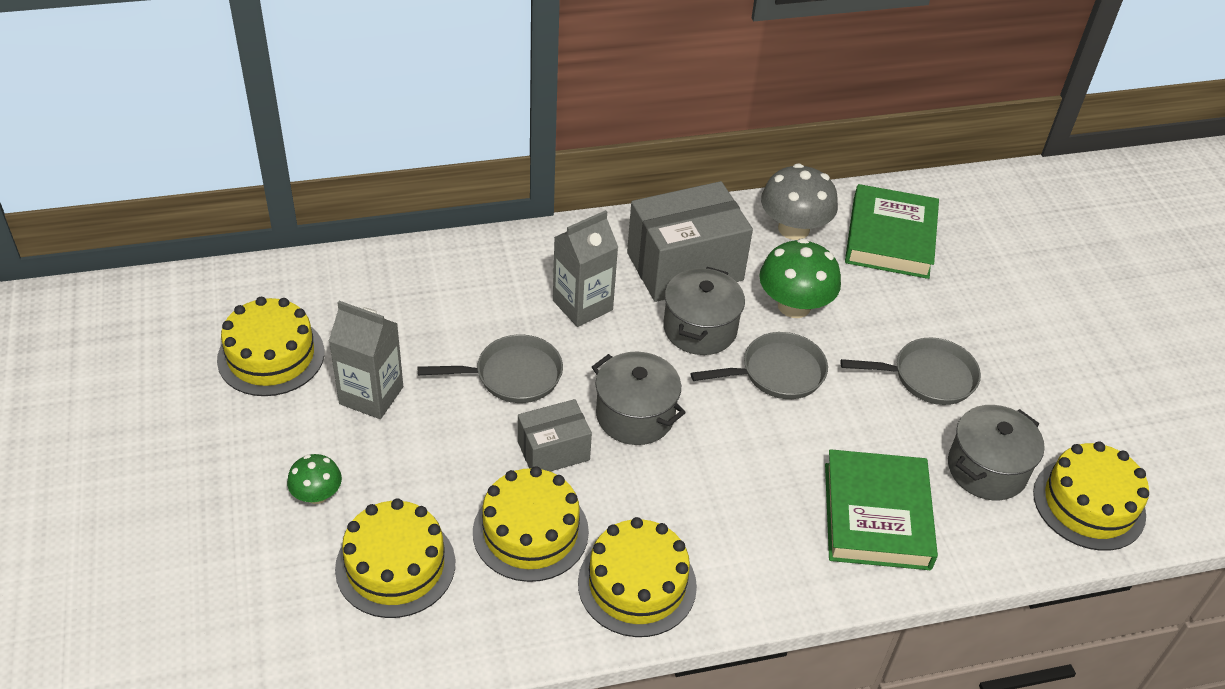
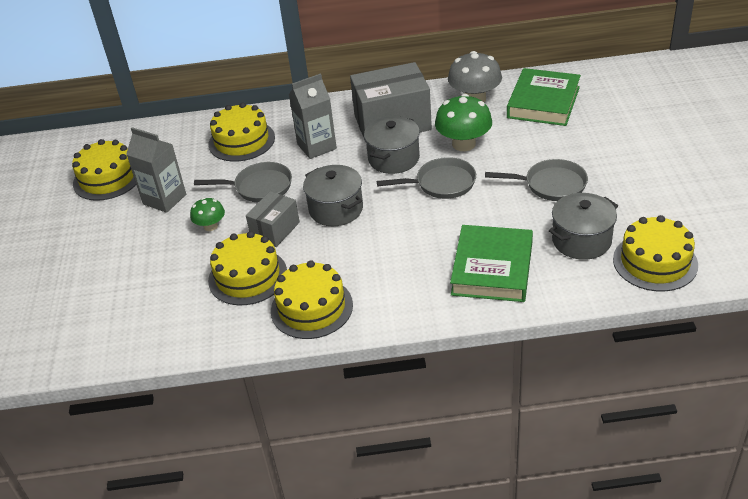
camera: 15 degrees right, 5 degrees down
(317, 495) = (115, 255): green mushroom -> green mushroom (210, 226)
(395, 565) = (154, 295): yellow cake -> yellow cake (241, 141)
(553, 451) = (275, 230): grey box -> grey box turned 45 degrees counterclockwise

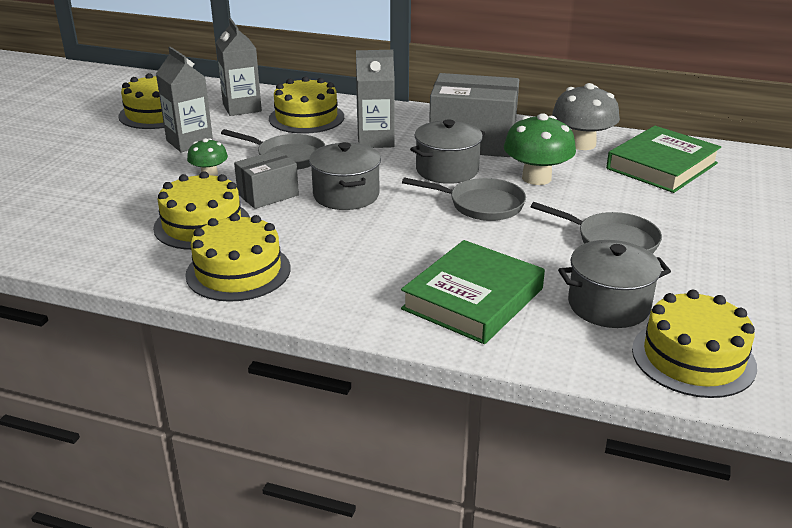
camera: 20 degrees right, 10 degrees down
(177, 147) = (242, 108): none -> grey carton

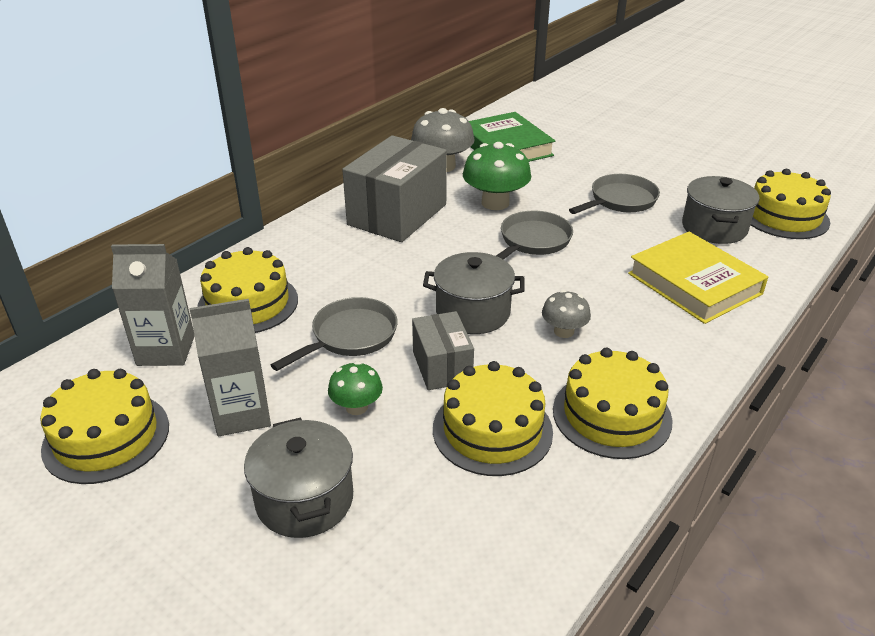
camera: 70 degrees left, 5 degrees up
(343, 237) = (564, 331): none -> grey mushroom
(375, 140) = (351, 268): grey carton -> none
(447, 170) = (452, 242): grey pot -> grey pot (304, 499)
(473, 299) = (694, 284): green book -> yellow book

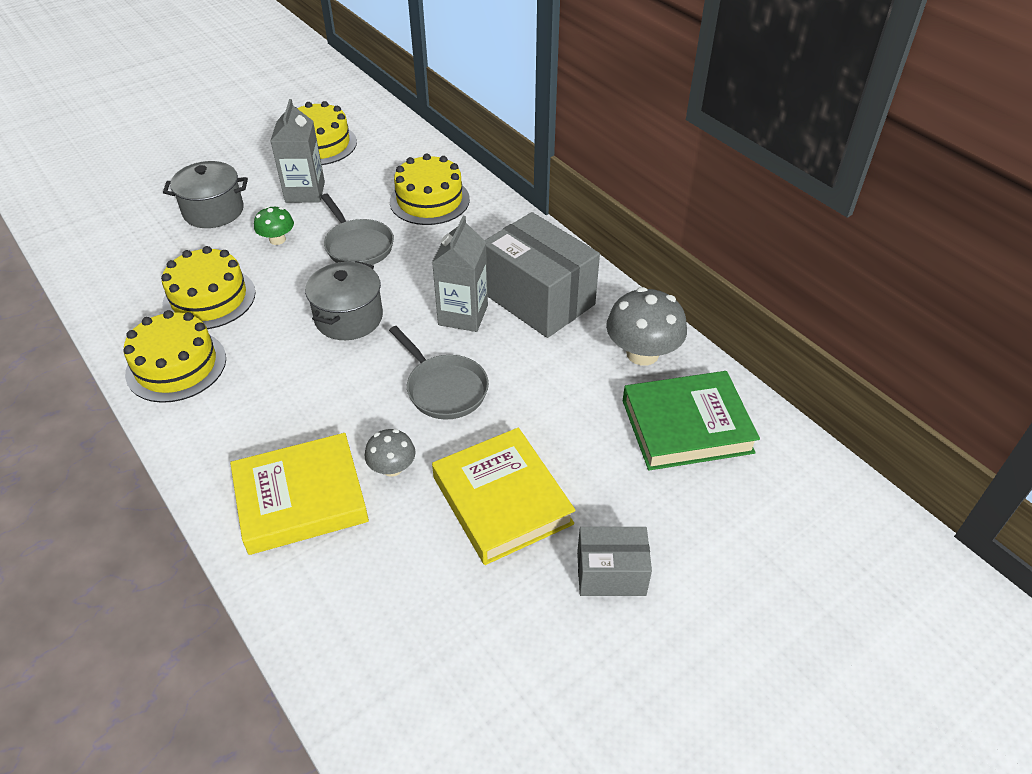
camera: 105 degrees right, 10 degrees up
(166, 350) = (392, 164): grey carton -> grey carton (463, 315)
(442, 367) = (291, 287): grey box -> grey box (611, 573)
(495, 203) = (537, 379): green mushroom -> none
(564, 331) = (289, 368): grey mushroom -> grey mushroom (392, 468)
(620, 200) = (502, 500): grey pan -> yellow book
(714, 228) = (398, 576): grey pot -> none
(784, 216) = (389, 684): yellow cake -> none

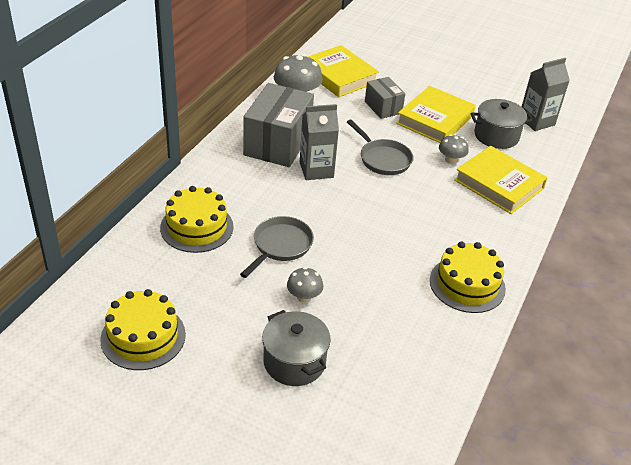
camera: 120 degrees left, 5 degrees down
(209, 298) = (396, 303): yellow cake -> none
(277, 239) = (304, 297): green mushroom -> grey mushroom
(305, 192) = (229, 310): grey carton -> grey carton (536, 121)
(349, 318) = (358, 220): grey pot -> grey pot (496, 136)
(444, 389) = (382, 159): grey pan -> grey pan turned 120 degrees clockwise
(611, 573) = (442, 82): grey box -> grey box (383, 107)
(687, 426) = (339, 76): green book -> yellow book

